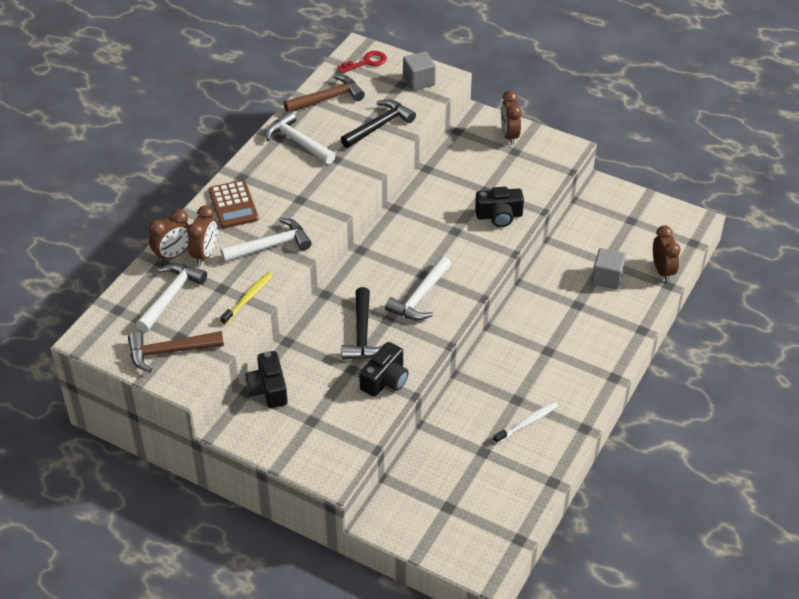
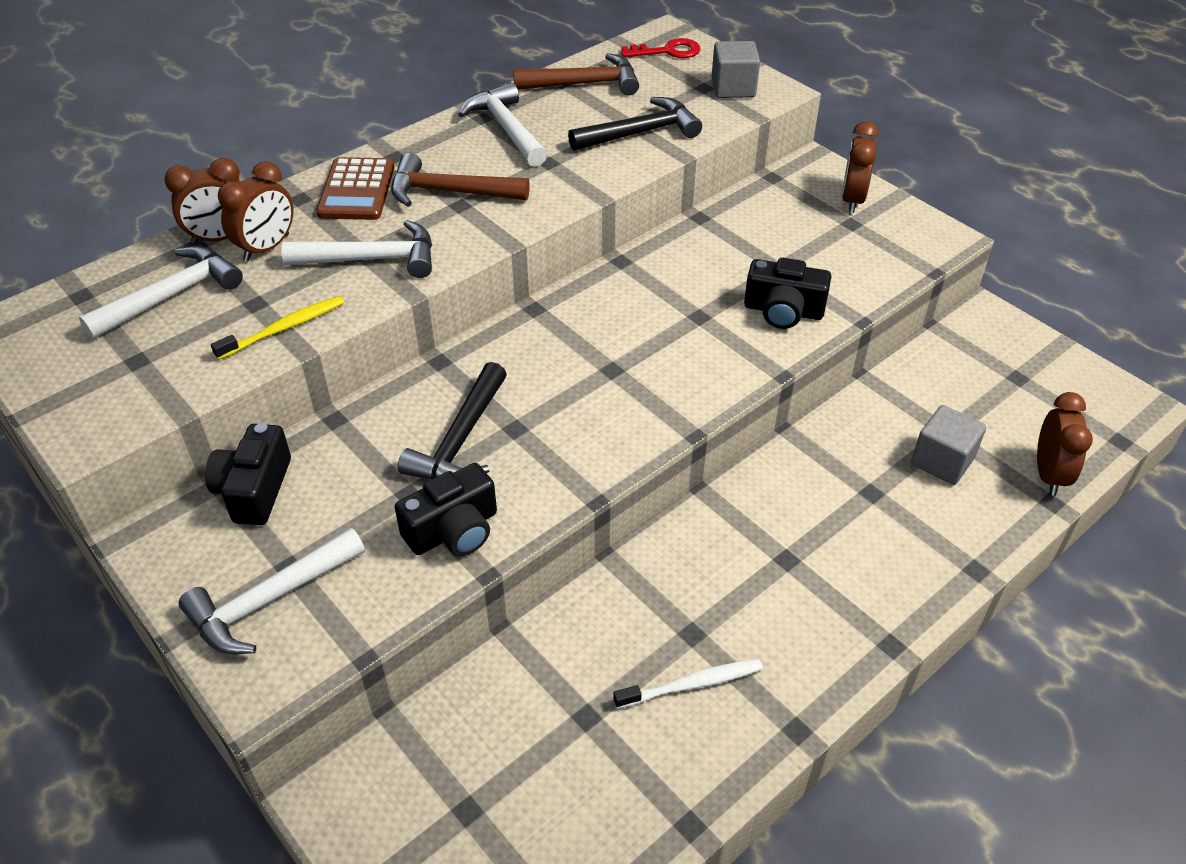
camera: 20 degrees right, 0 degrees up
(169, 351) = (104, 380): brown hammer -> brown hammer (450, 192)
(420, 297) = (588, 405): white hammer -> white hammer (270, 600)

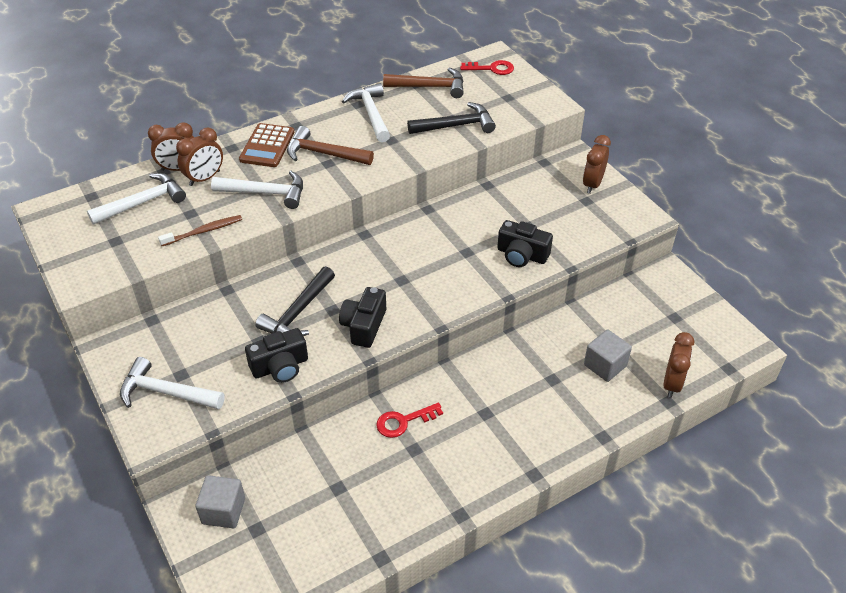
camera: 10 degrees right, 0 degrees up
(254, 489) = (171, 326): black camera -> black camera (364, 326)
(270, 600) = (166, 392): white hammer -> white hammer turned 45 degrees clockwise
(284, 328) = (203, 231): yellow toothbrush -> brown toothbrush
(663, 591) = (403, 421): none -> red key
(692, 684) = (405, 479): white toothbrush -> none
(733, 88) = (527, 100): grey cube -> grey cube (223, 511)

